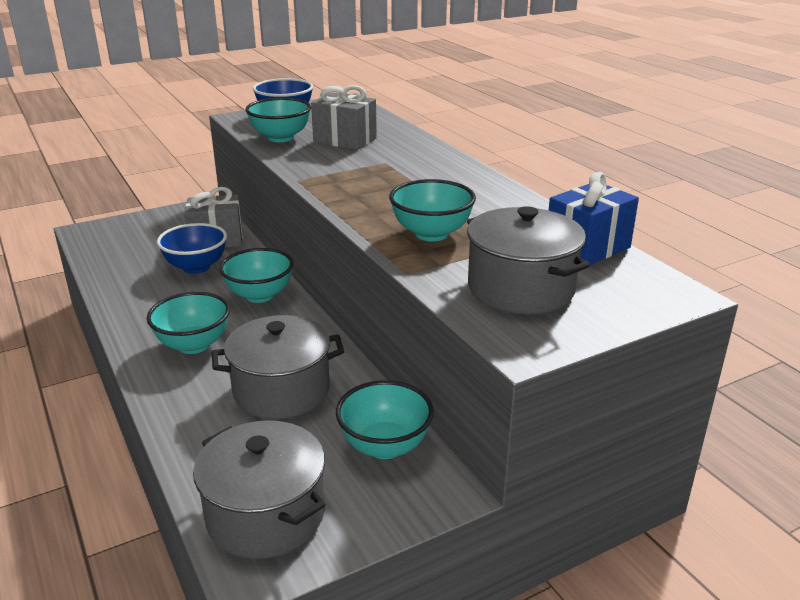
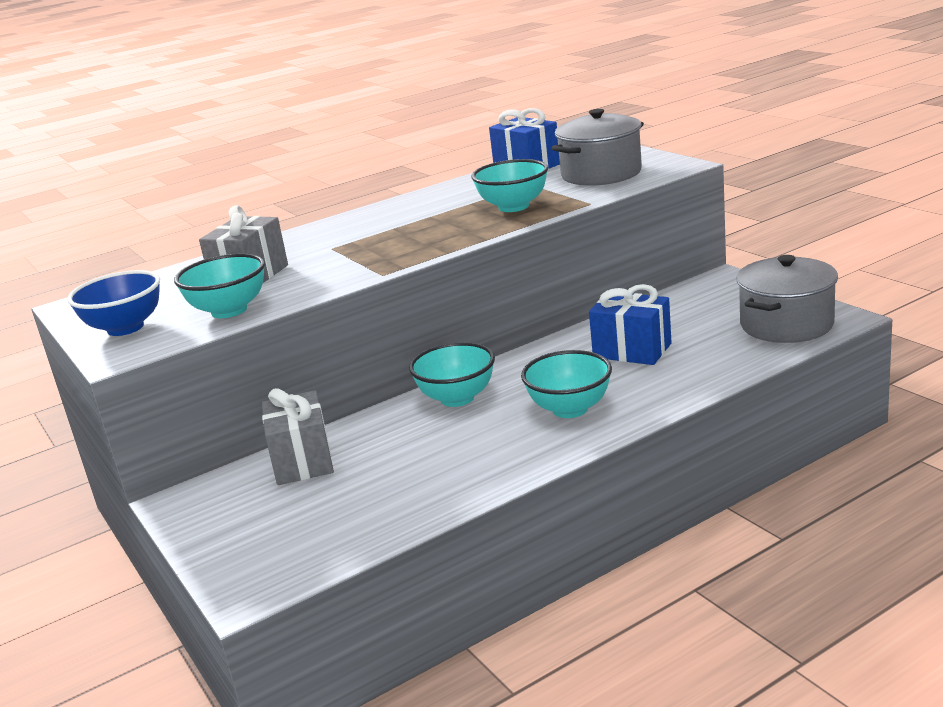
camera: 90 degrees left, 5 degrees down
(196, 267) = (386, 455): blue bowl -> none
(281, 390) = (632, 350): grey pot -> blue gift
(385, 446) = (686, 301): turquoise bowl -> none

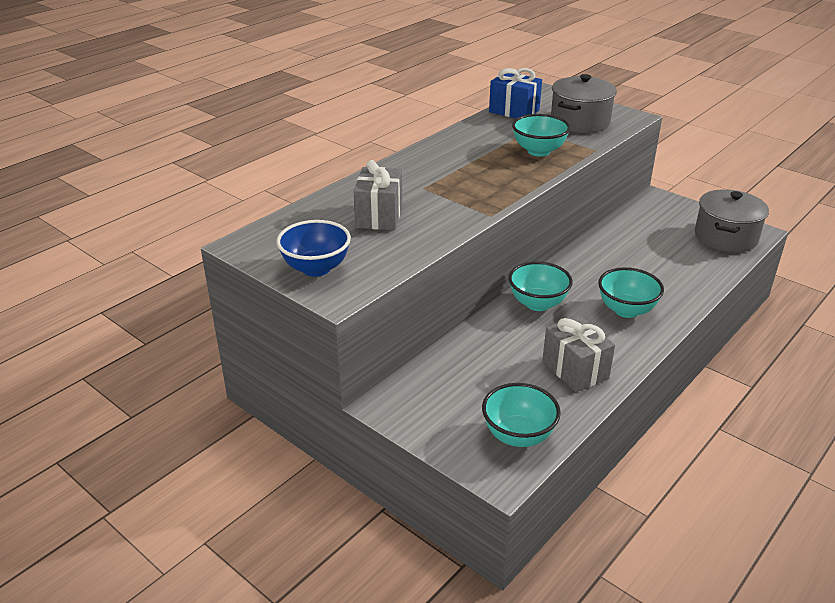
camera: 20 degrees left, 10 degrees up
(229, 310) = (393, 250): turquoise bowl -> turquoise bowl (518, 436)
(303, 461) = (459, 363): grey gift -> grey gift (575, 370)
(632, 350) = (636, 260): blue gift -> none

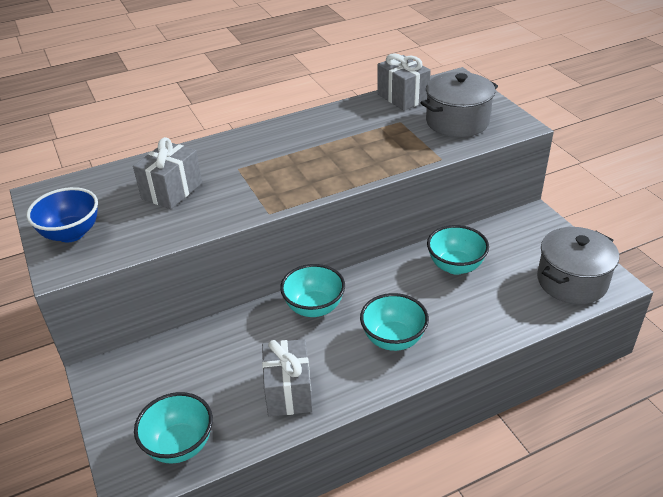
camera: 25 degrees right, 5 degrees up
(514, 111) = (402, 97): blue gift -> grey gift
(538, 151) = (382, 149): turquoise bowl -> turquoise bowl (455, 266)

